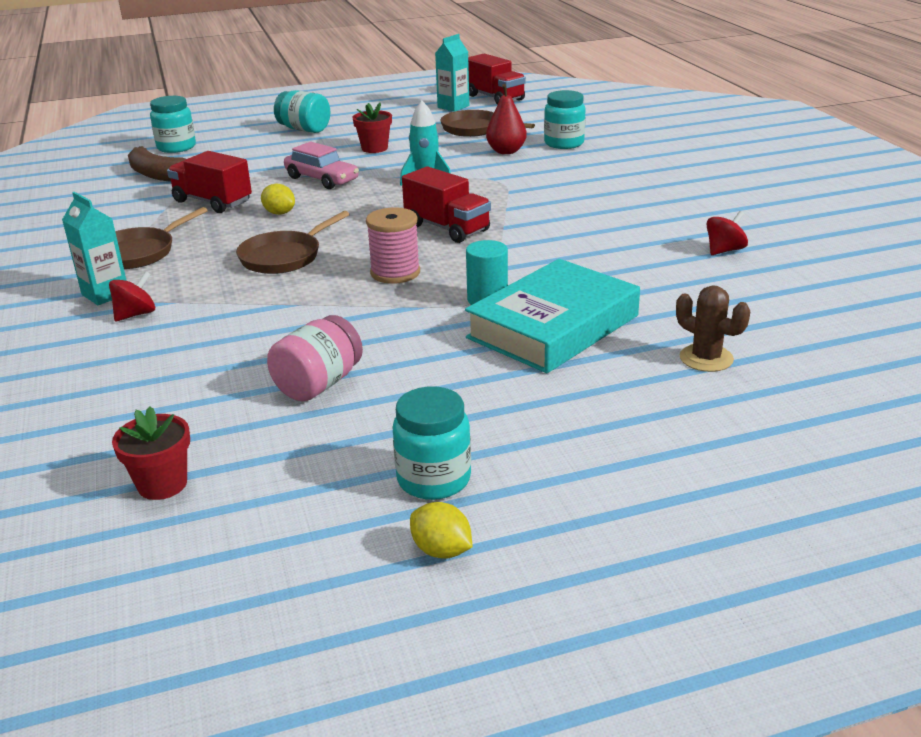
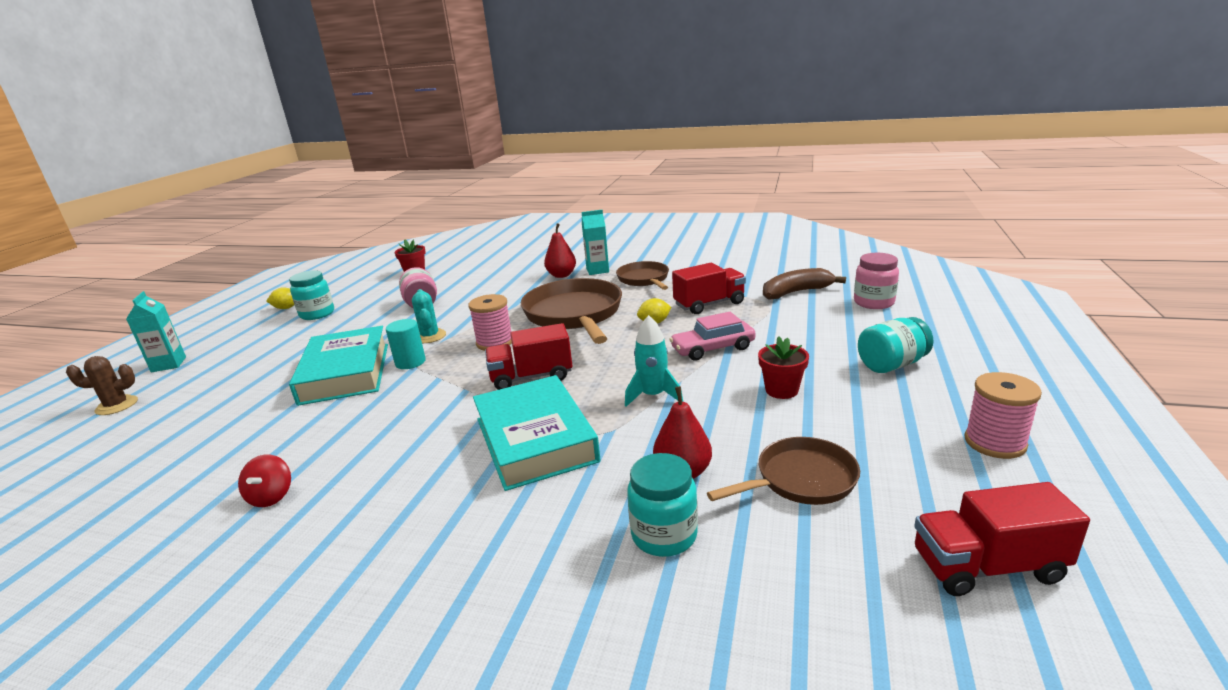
camera: 125 degrees right, 5 degrees down
(136, 314) = (561, 275): red spinning top -> red pear
(176, 147) = (873, 303): turquoise jar -> pink jar
(284, 257) = (574, 315): brown pan -> brown pan, size x1.73
(386, 103) = (995, 442): none -> pink spool
(416, 320) = (430, 336): none -> turquoise cactus
(453, 107) = (942, 498): turquoise carton -> turquoise carton (169, 364)
(531, 195) = (535, 439): none -> turquoise book
(706, 358) = (224, 408): brown cactus -> brown cactus (117, 405)

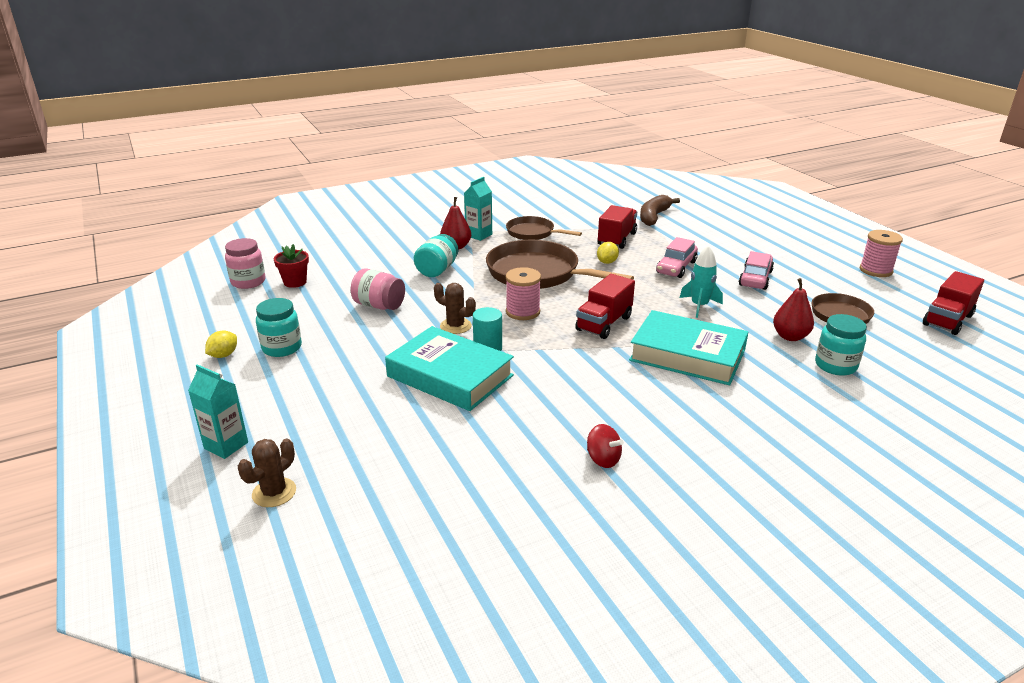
camera: 45 degrees left, 5 degrees up
(430, 336) = (455, 326): turquoise cactus -> brown cactus
(781, 390) = (755, 278): red flower pot -> pink car
(873, 303) = (708, 212): pink jar -> pink jar (248, 282)
(892, 365) = (778, 247): turquoise jar -> turquoise jar (437, 270)

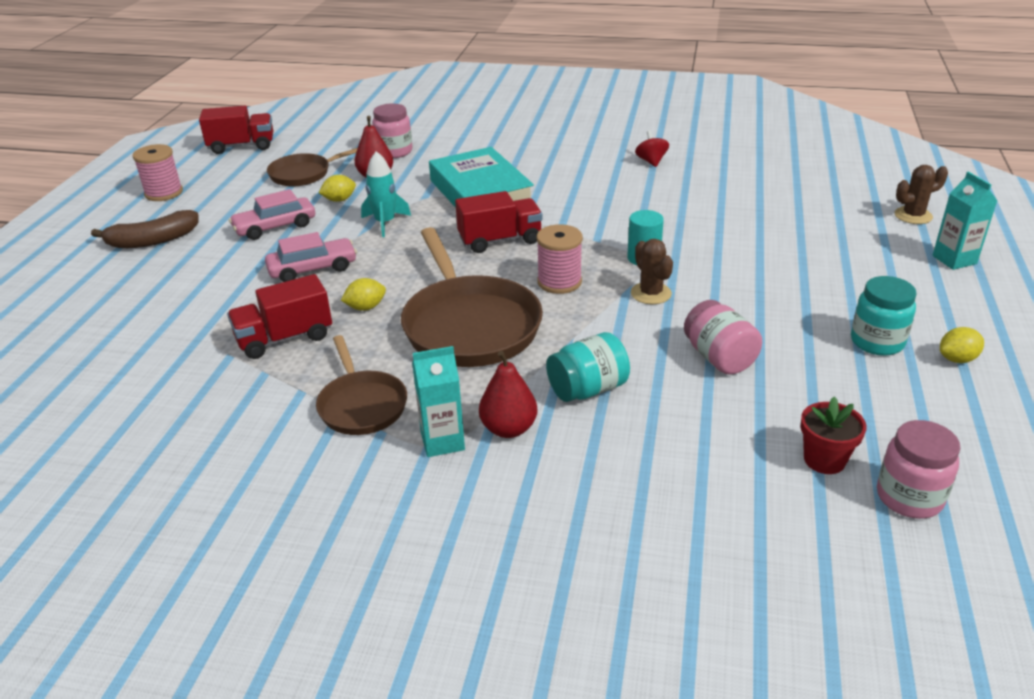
camera: 140 degrees left, 5 degrees up
(450, 376) = (707, 247): turquoise book -> none
(653, 216) = (155, 358): brown banana -> brown banana (153, 241)
(765, 309) = (339, 200): none -> yellow lemon
(835, 366) = (394, 152): turquoise jar -> pink jar

